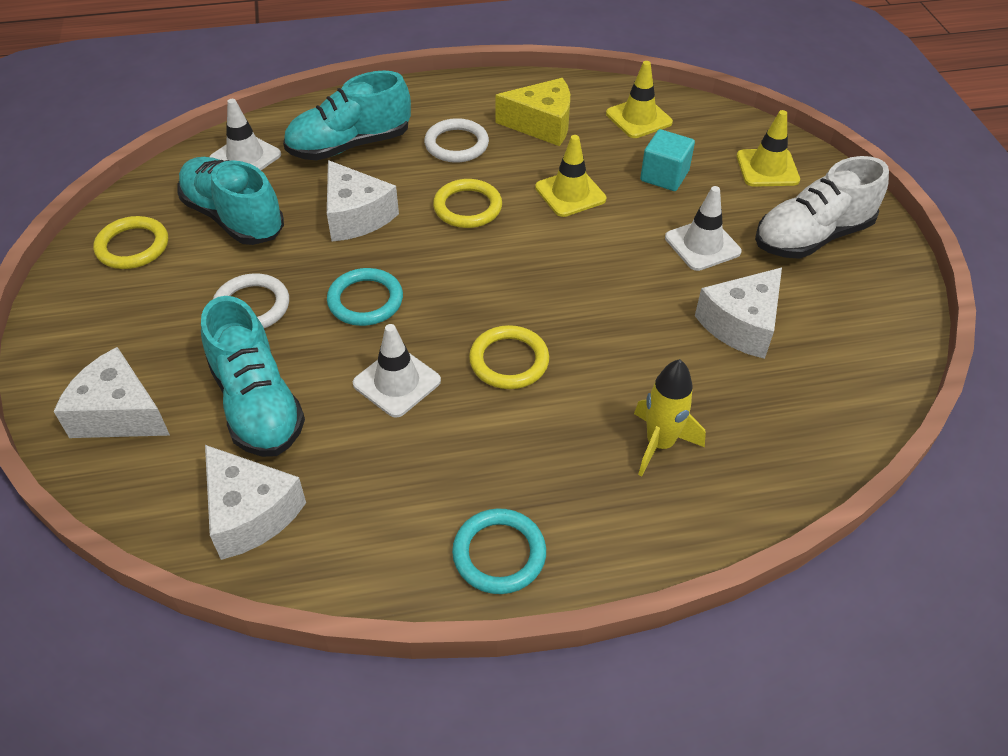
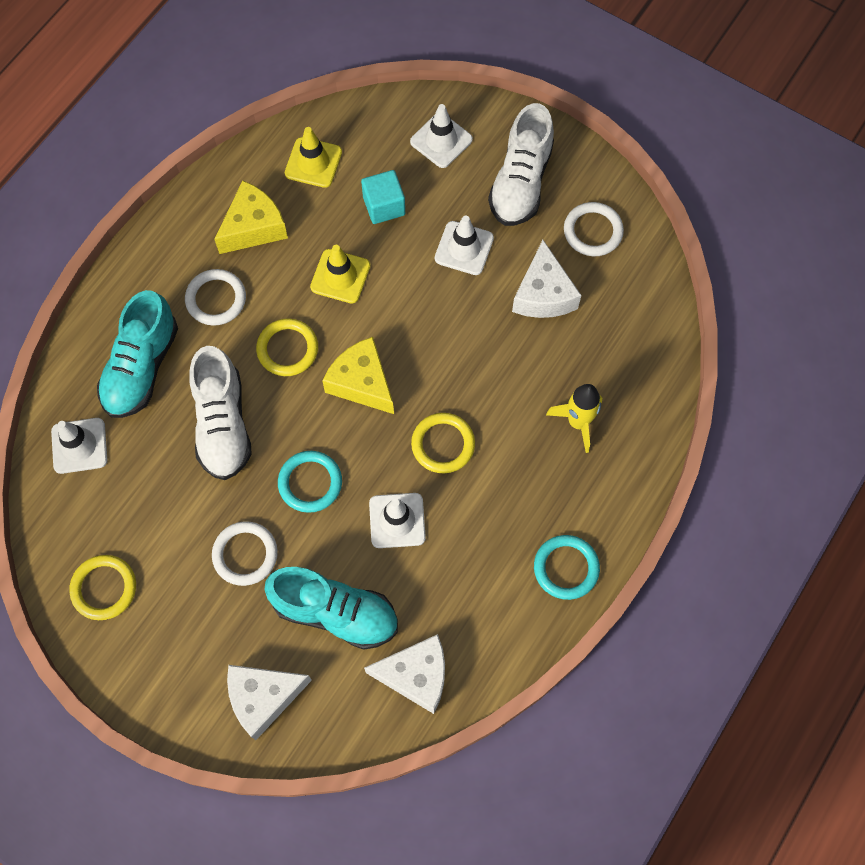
camera: 45 degrees left, 20 degrees up
(234, 218) = (142, 502): turquoise shoe -> none
(356, 216) = (223, 424): white cheese -> white shoe
(497, 269) = (362, 382): none -> yellow cheese
(767, 168) = (441, 140): yellow traffic cone -> white traffic cone
(848, 314) = (593, 231): none -> white ring

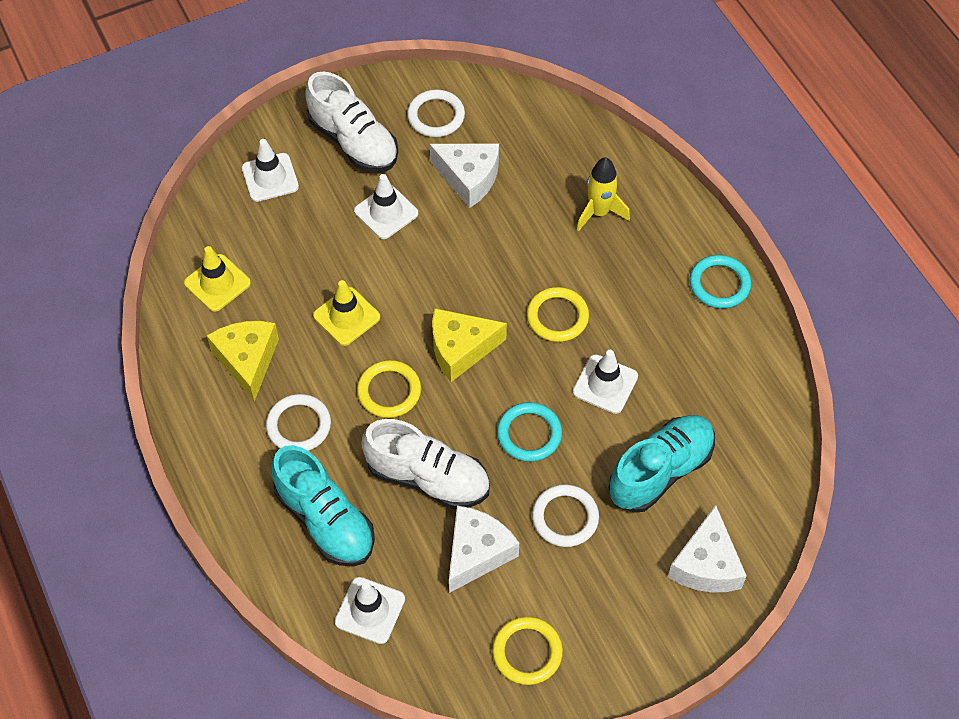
camera: 60 degrees left, 10 degrees down
(384, 206) = (302, 250): turquoise cube -> none
(416, 675) = (750, 437): white cheese -> white cheese (477, 553)

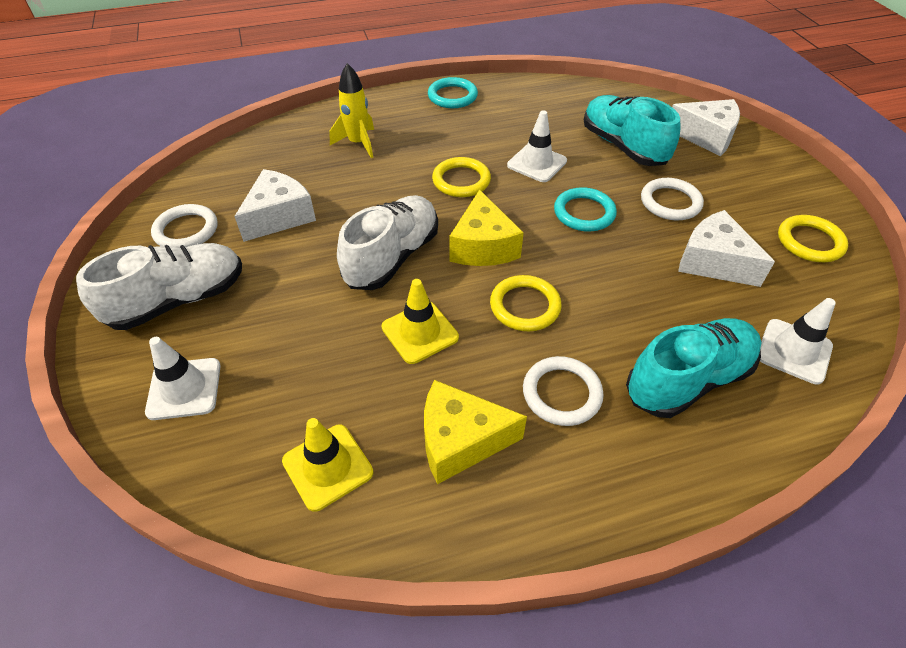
camera: 80 degrees left, 10 degrees down
(386, 212) = (291, 283): white traffic cone -> none
(428, 477) = (631, 287): white shoe -> white shoe (392, 257)

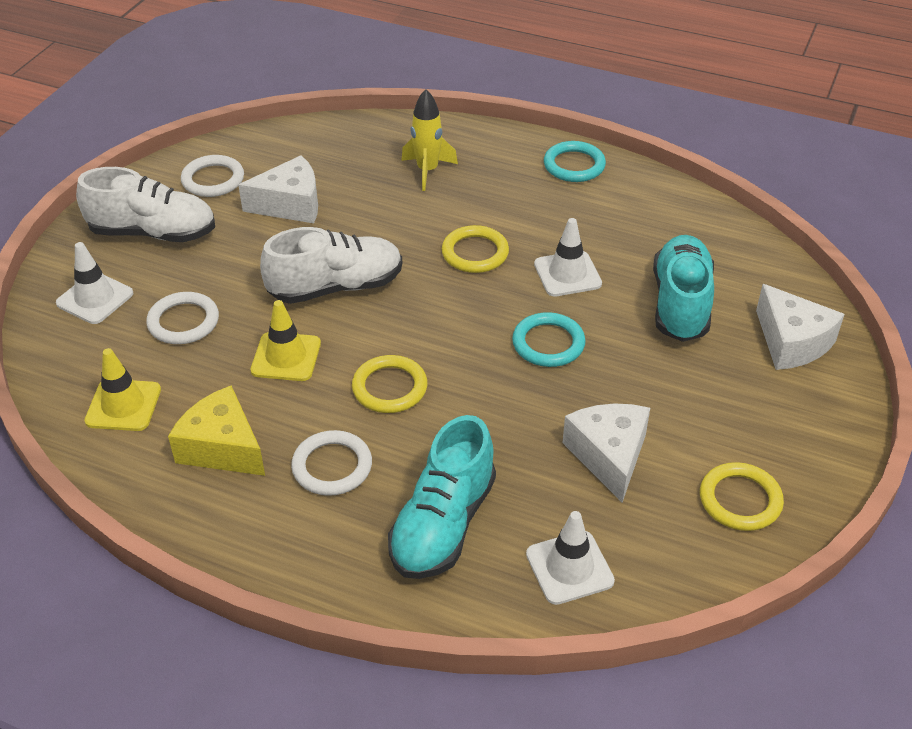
camera: 40 degrees right, 5 degrees down
(483, 246) = (419, 320): yellow cheese -> none
(670, 202) = (648, 382): white ring -> white ring (183, 322)
(688, 380) = (443, 524): turquoise shoe -> turquoise shoe turned 105 degrees clockwise

